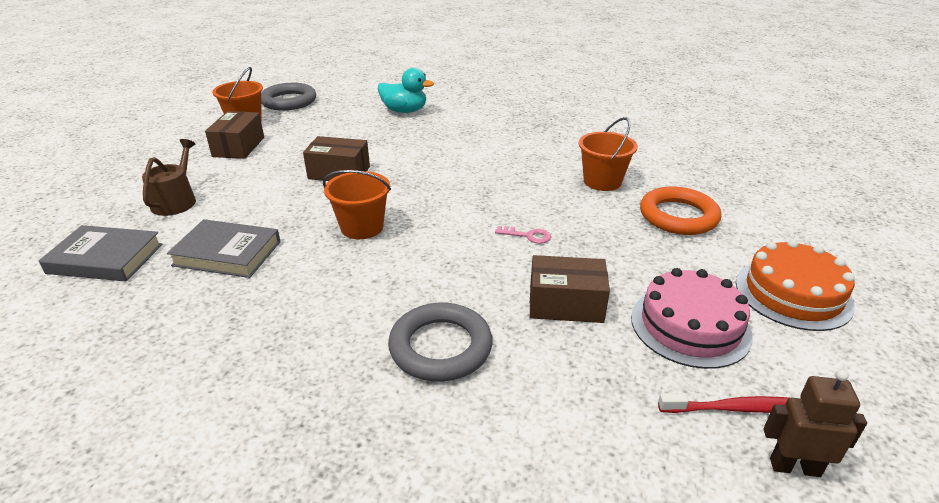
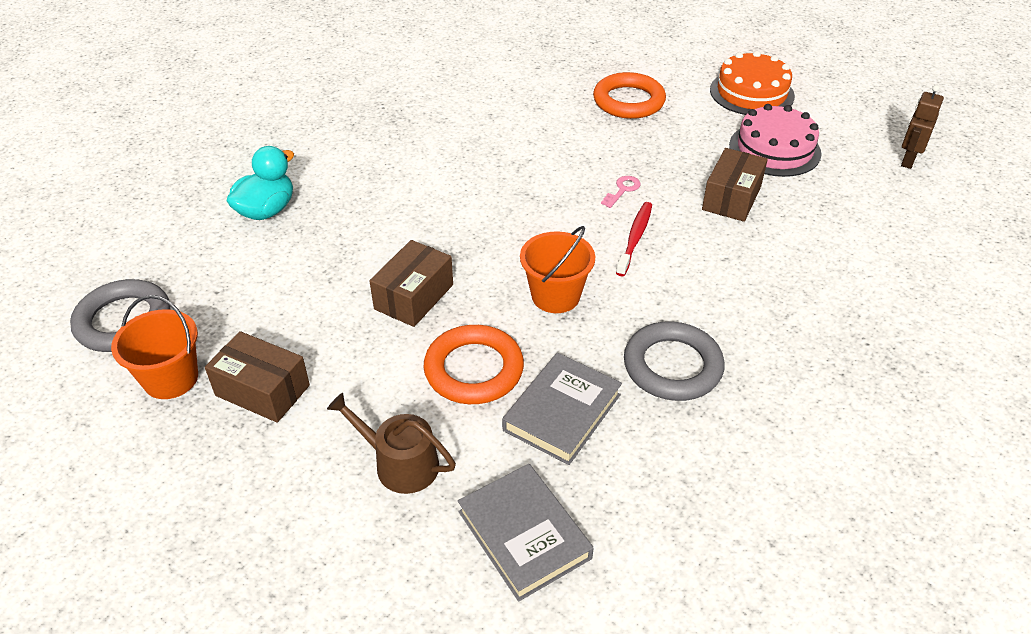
camera: 70 degrees left, 10 degrees up
(105, 258) = (524, 535): grey book -> grey book turned 60 degrees counterclockwise
(268, 209) = (474, 369): none -> orange ring
(440, 347) = (767, 278): grey ring -> grey ring (672, 366)
(602, 181) = (547, 119): orange bucket -> none
(737, 408) = (859, 162): red toothbrush -> red toothbrush (635, 238)

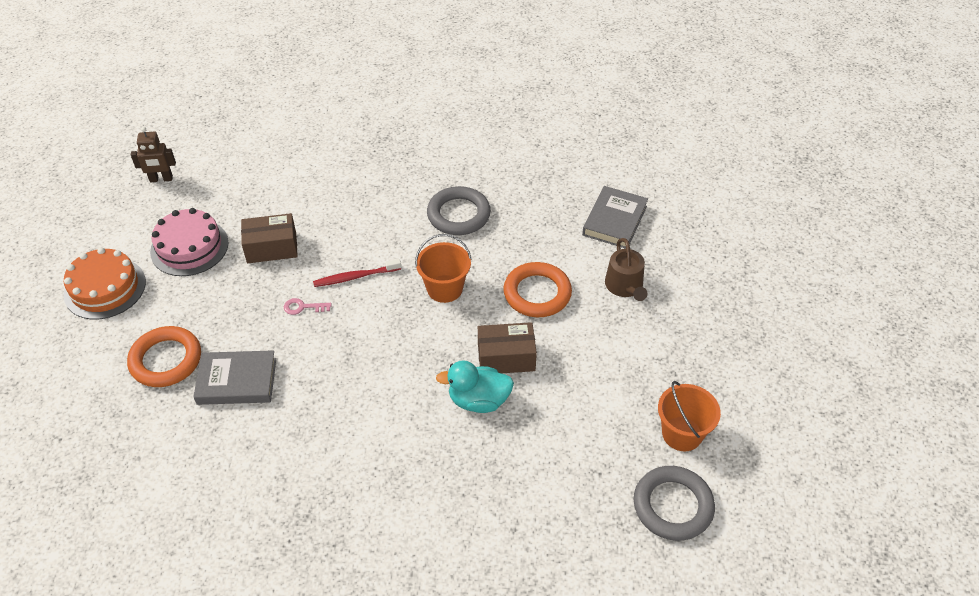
camera: 125 degrees left, 5 degrees up
(262, 390) = (643, 380): brown box -> none
(266, 210) = (497, 514): turquoise duck -> turquoise duck (478, 400)
(562, 412) = (531, 242): grey book -> grey book (237, 381)

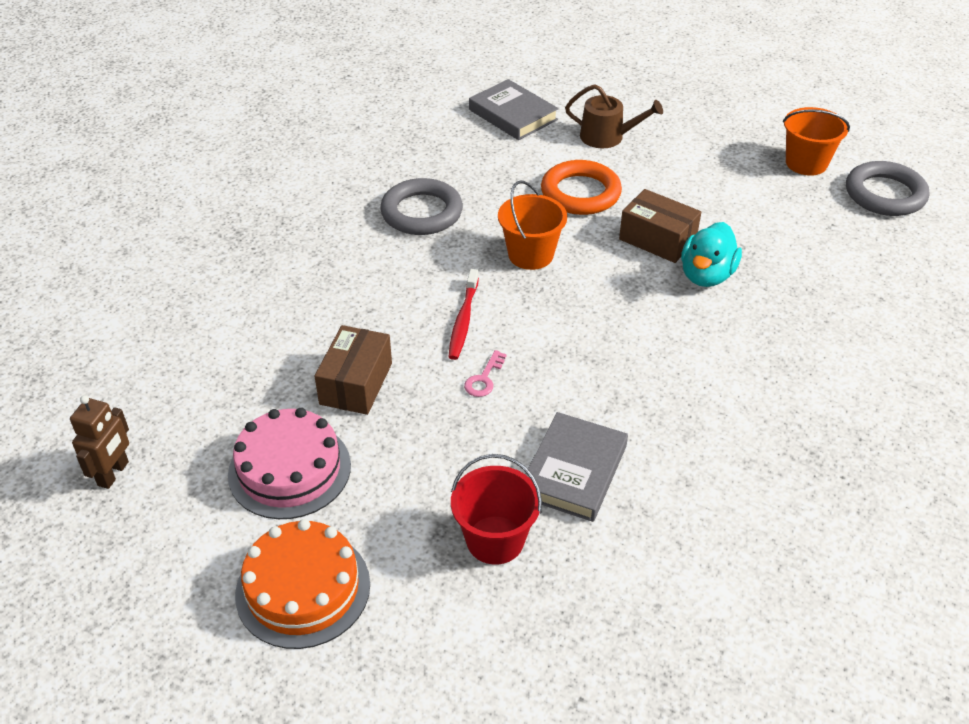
camera: 65 degrees left, 5 degrees down
(166, 360) = (495, 540): orange ring -> red bucket
(506, 357) = (657, 239): brown box -> brown box turned 75 degrees counterclockwise

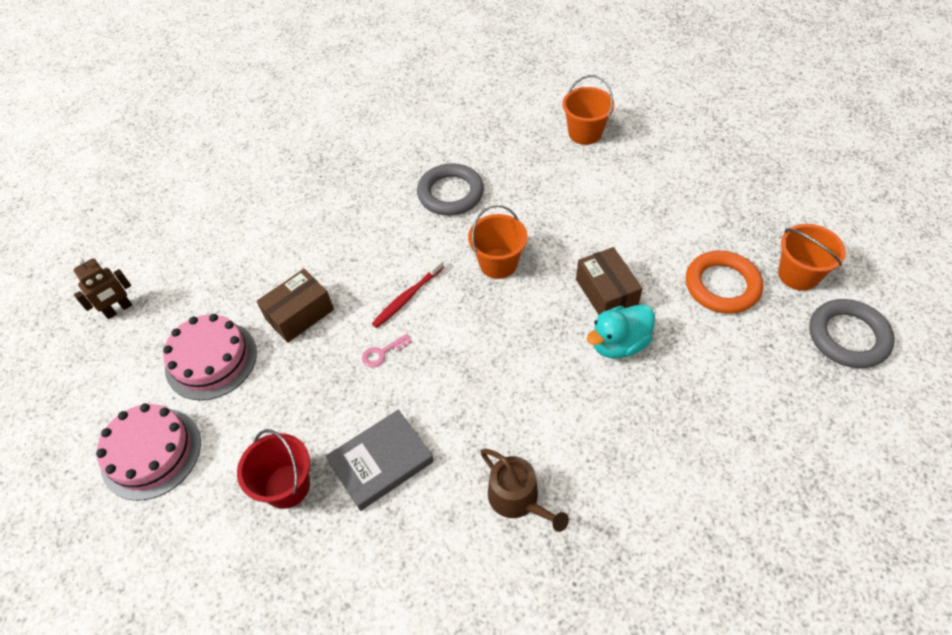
camera: 35 degrees right, 10 degrees up
(303, 588) = (151, 453): orange cake -> pink cake
(513, 115) = (585, 133): grey book -> orange bucket
(580, 193) = (580, 225): orange ring -> orange ring (722, 285)
(607, 137) = (643, 181): brown watering can -> brown watering can (518, 498)

